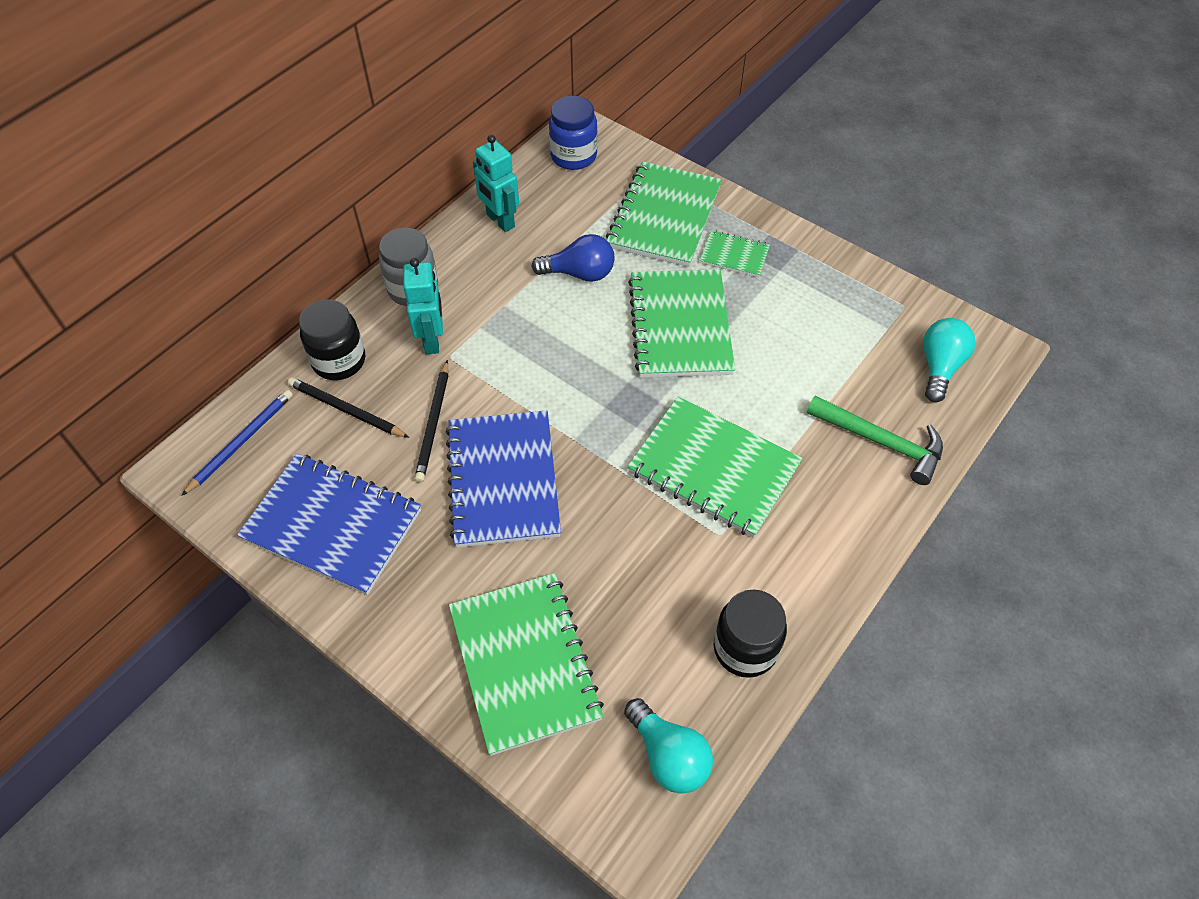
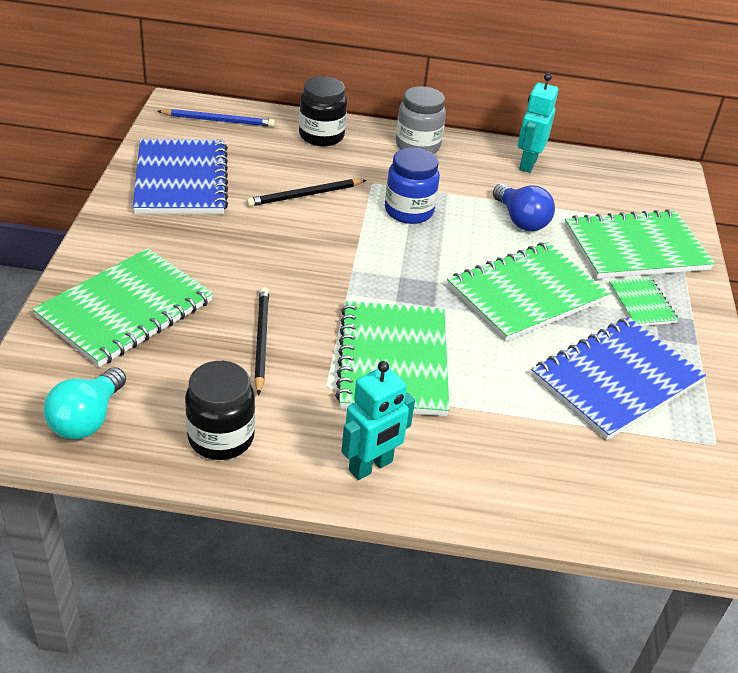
camera: 55 degrees right, 15 degrees down
(346, 410) = (282, 153): black pencil -> black pencil (261, 341)
(432, 340) = (380, 170): turquoise robot -> turquoise robot (371, 466)
(503, 480) = (282, 245): blue notebook -> blue notebook (616, 380)
(573, 156) = (639, 178): blue jar -> blue jar (409, 211)
(881, 442) = (525, 472): green hammer -> none
(939, 367) = (665, 495): turquoise light bulb -> none

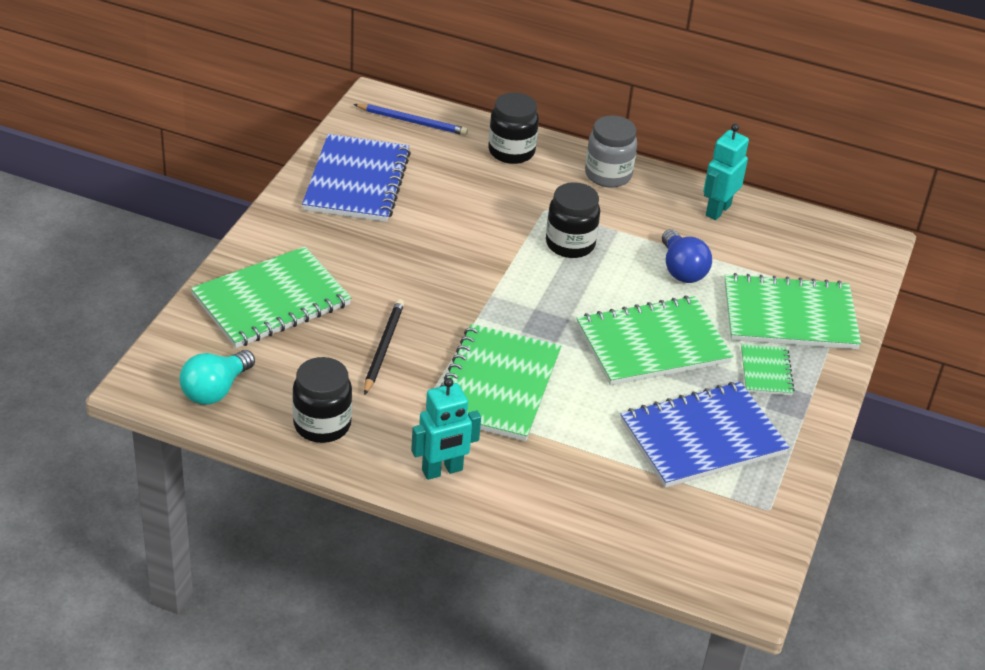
camera: 15 degrees right, 0 degrees up
(305, 195) = (472, 213): black pencil -> none
(409, 211) = (570, 244): blue jar -> black jar

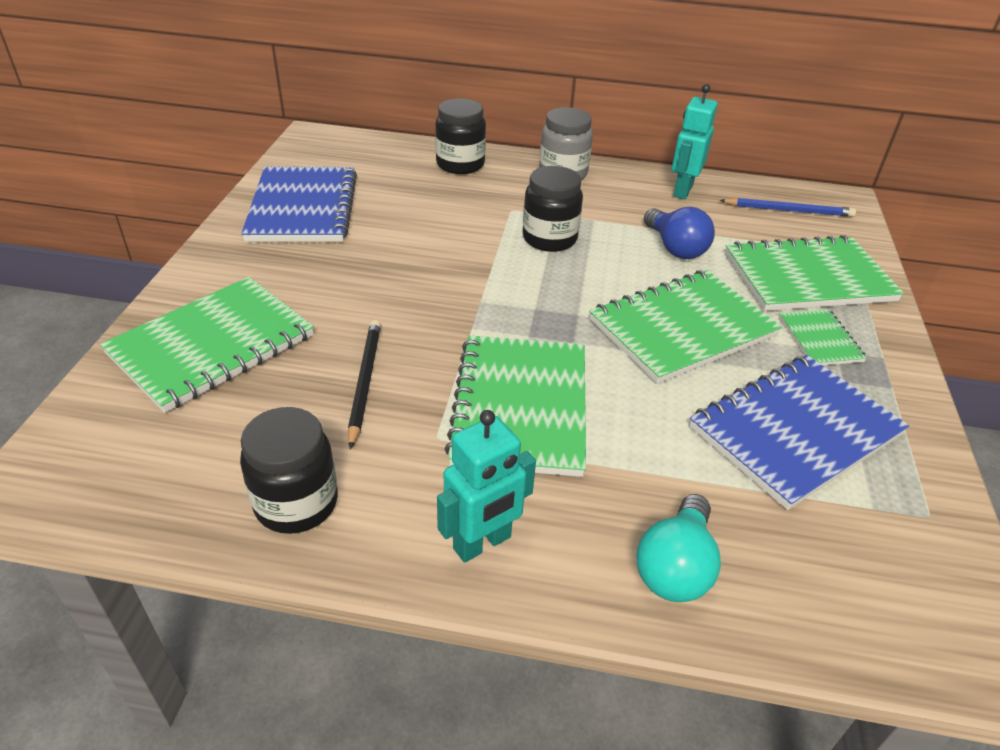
camera: 10 degrees left, 0 degrees up
(215, 390) = (135, 478): turquoise light bulb -> turquoise light bulb (675, 567)
(412, 121) = (352, 150): blue pencil -> blue pencil (788, 210)

